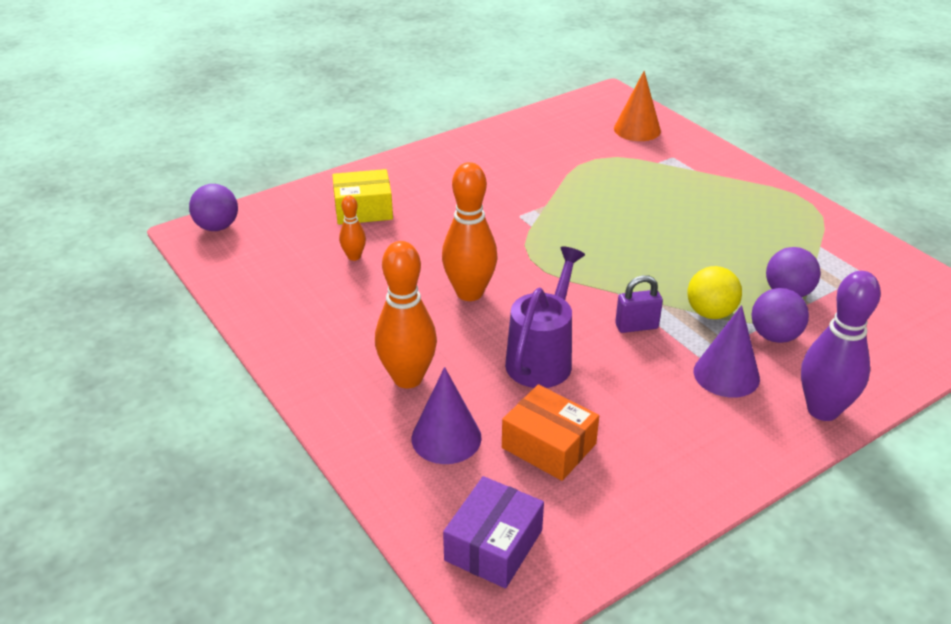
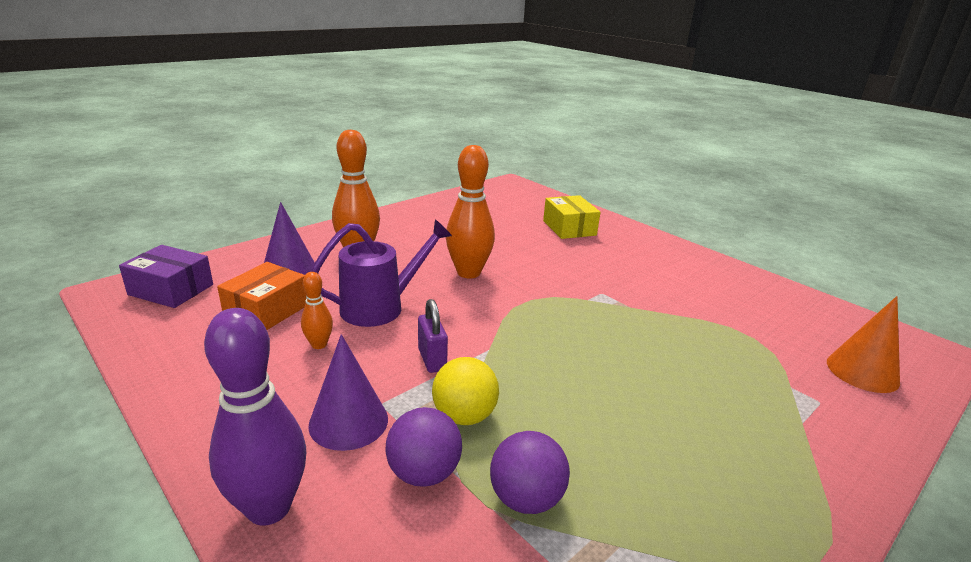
camera: 80 degrees right, 10 degrees down
(217, 227) = (521, 188): purple ball -> none
(354, 257) = (503, 228): orange bowling pin -> orange bowling pin (319, 344)
(543, 357) = (381, 307): purple watering can -> purple watering can turned 45 degrees counterclockwise

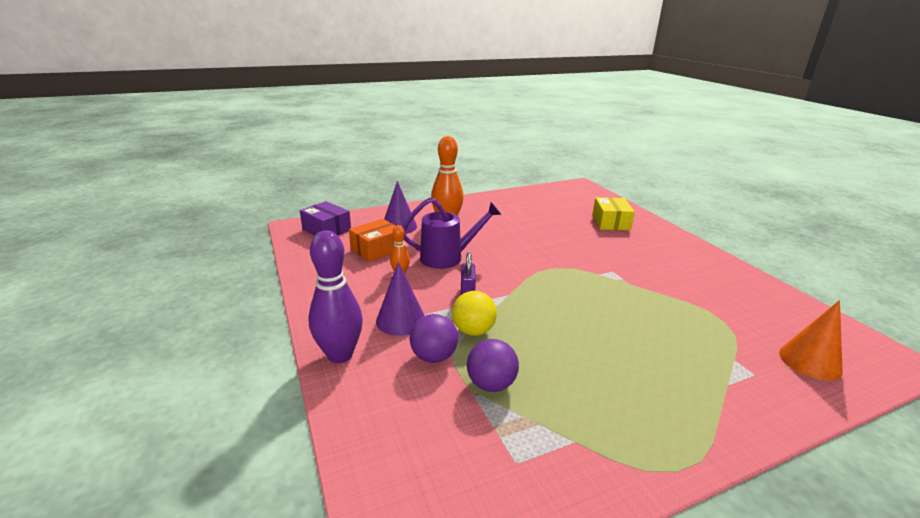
camera: 20 degrees right, 0 degrees up
(468, 272) = (517, 244): orange bowling pin -> none

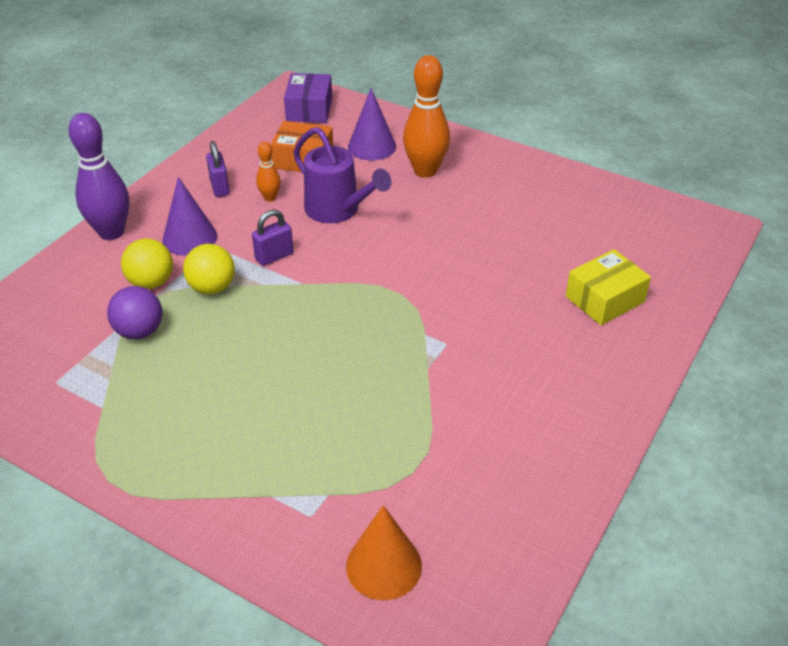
camera: 55 degrees right, 15 degrees up
(358, 287) = (220, 187): none -> purple padlock
(434, 357) = (151, 282): purple ball -> yellow ball

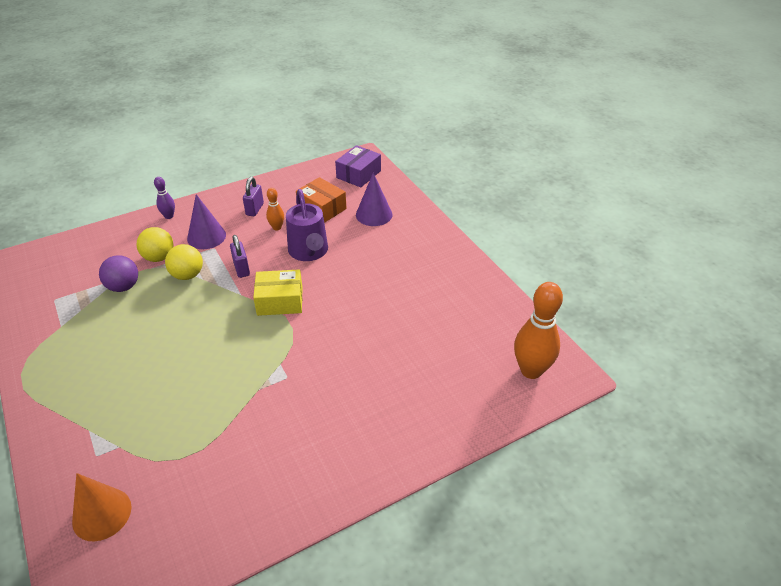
camera: 30 degrees right, 0 degrees up
(111, 232) = (169, 216): purple bowling pin -> purple bowling pin, size x0.50
(274, 256) = (241, 269): purple padlock -> purple padlock turned 75 degrees clockwise
(425, 171) = (392, 245): orange bowling pin -> orange bowling pin (531, 370)
(604, 299) = (426, 394): yellow box -> yellow box (280, 301)

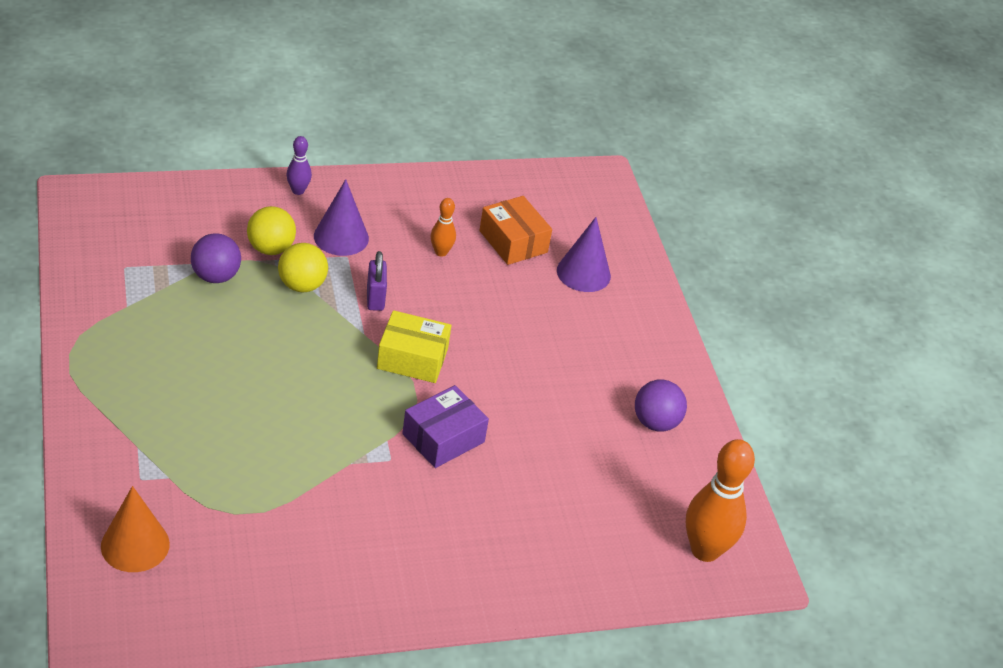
camera: 10 degrees right, 0 degrees up
(254, 209) = (418, 215): purple padlock -> none
(309, 252) = (473, 302): purple watering can -> none
(358, 174) = (585, 203): purple box -> purple box (443, 438)
(459, 294) = (655, 422): none -> purple ball

